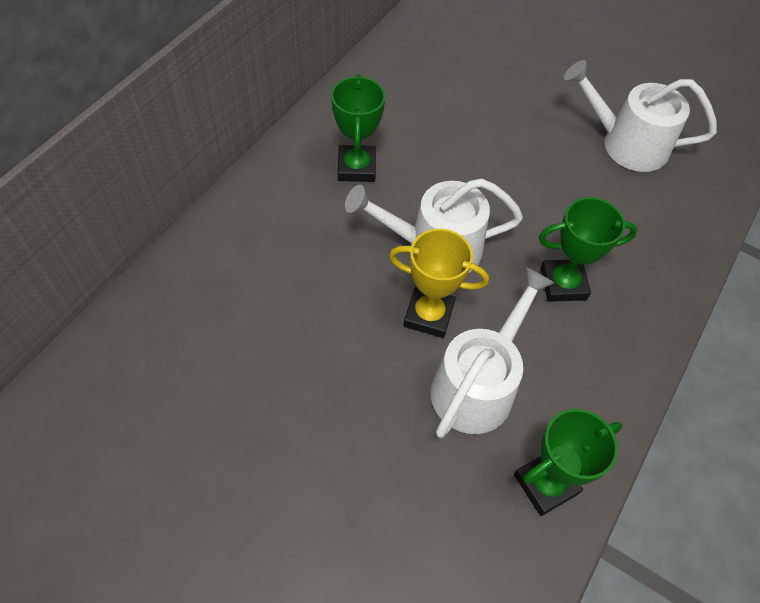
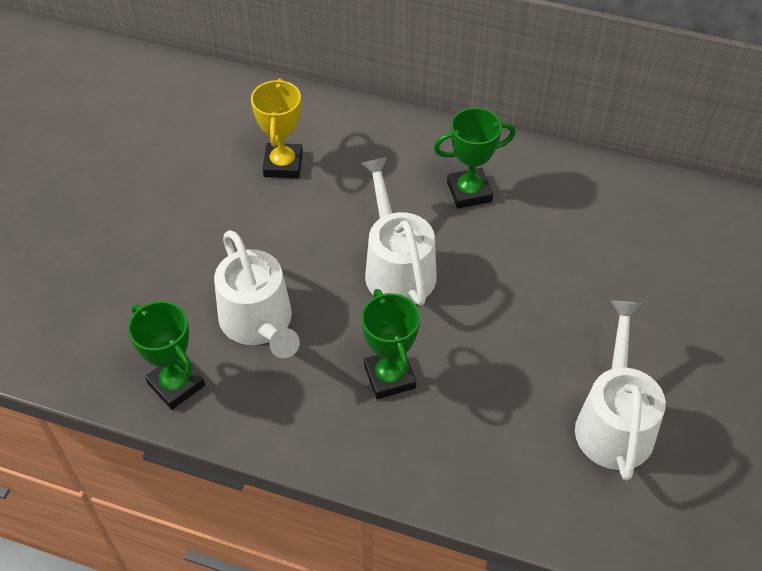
camera: 80 degrees right, 5 degrees down
(428, 315) = (320, 276): yellow trophy -> yellow trophy (283, 164)
(477, 385) = (259, 322): white watering can -> white watering can turned 45 degrees clockwise

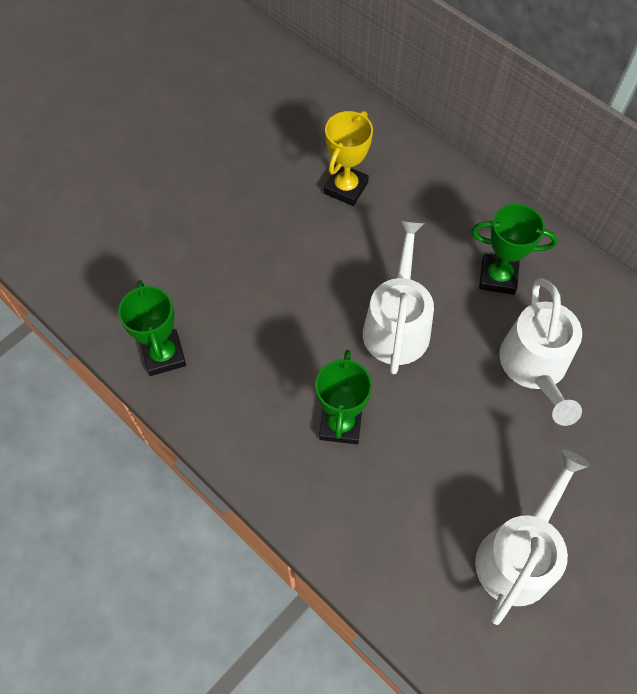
camera: 25 degrees right, 10 degrees up
(259, 322) = (256, 327): white watering can -> white watering can (535, 367)

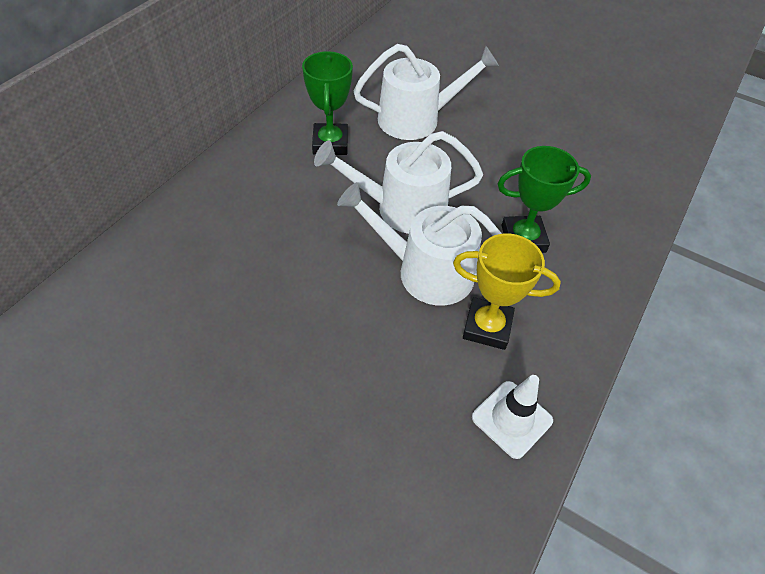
camera: 105 degrees left, 10 degrees down
(164, 355) = (512, 419): green trophy -> white traffic cone
(346, 188) = (231, 270): yellow trophy -> yellow trophy (487, 327)
(518, 555) = (577, 123): white watering can -> white watering can (426, 271)

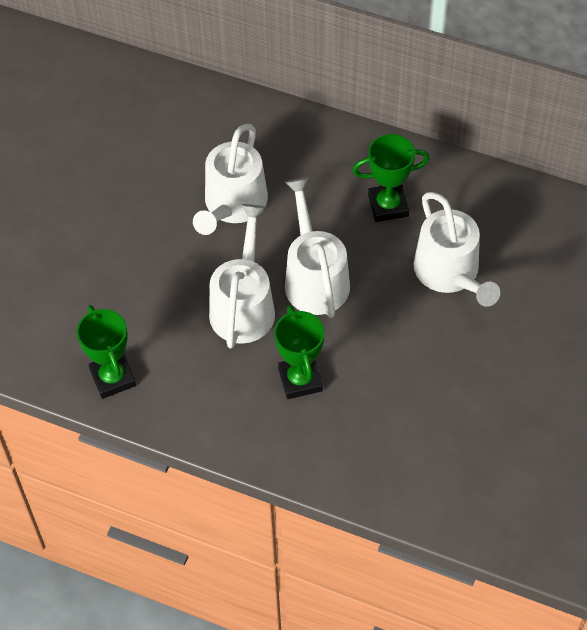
camera: 85 degrees right, 5 degrees up
(287, 261) = (233, 204): none -> white watering can
(487, 327) = (194, 356): yellow trophy -> none
(512, 419) = (113, 378): white traffic cone -> green trophy

